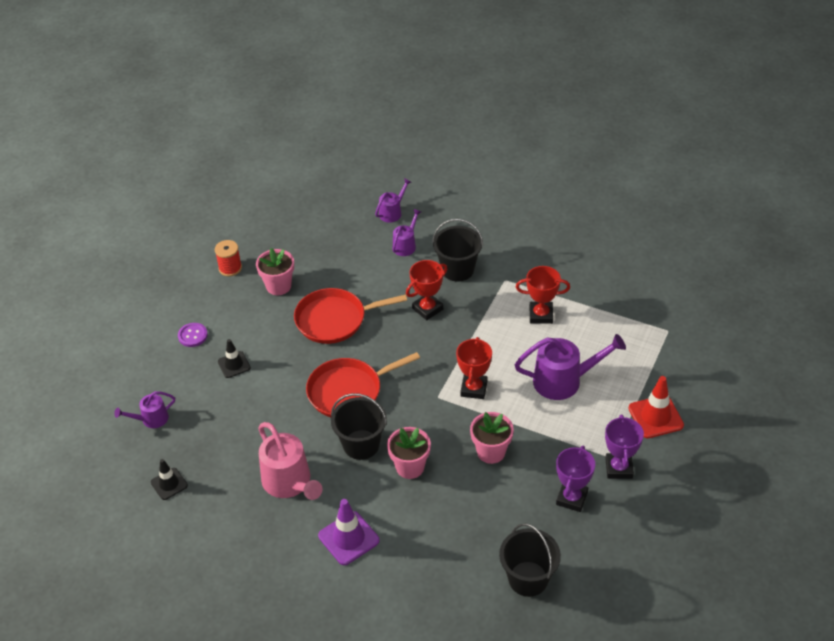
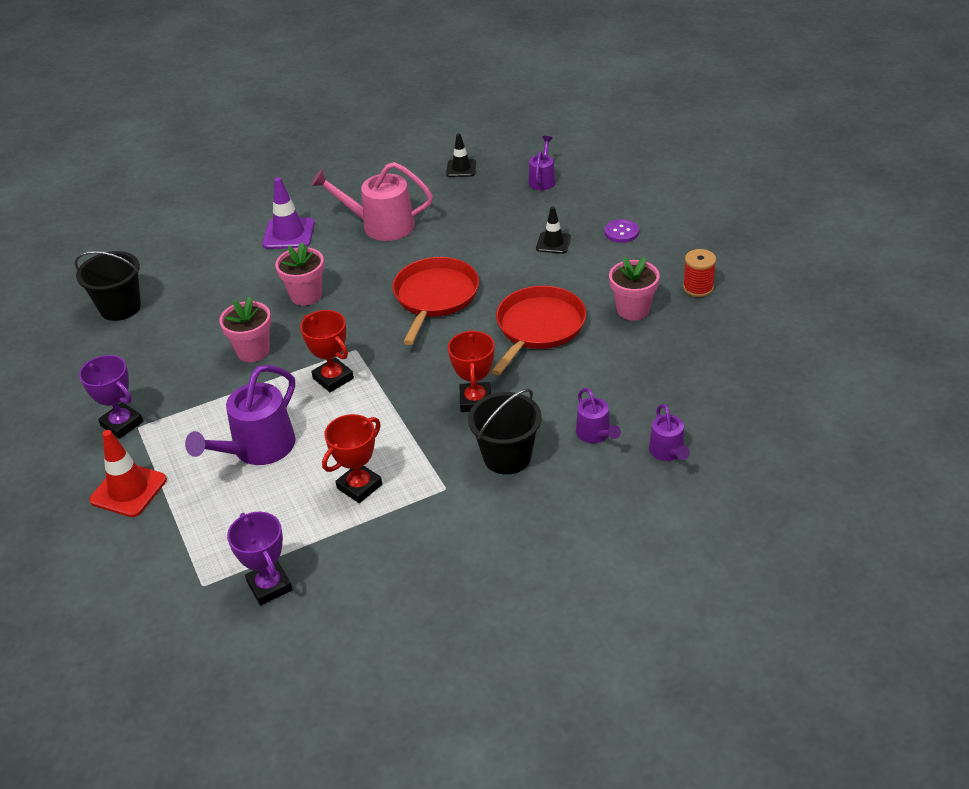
camera: 130 degrees right, 5 degrees down
(361, 444) = (366, 278): black bucket -> none
(571, 498) = (142, 374): purple trophy -> purple trophy (269, 586)

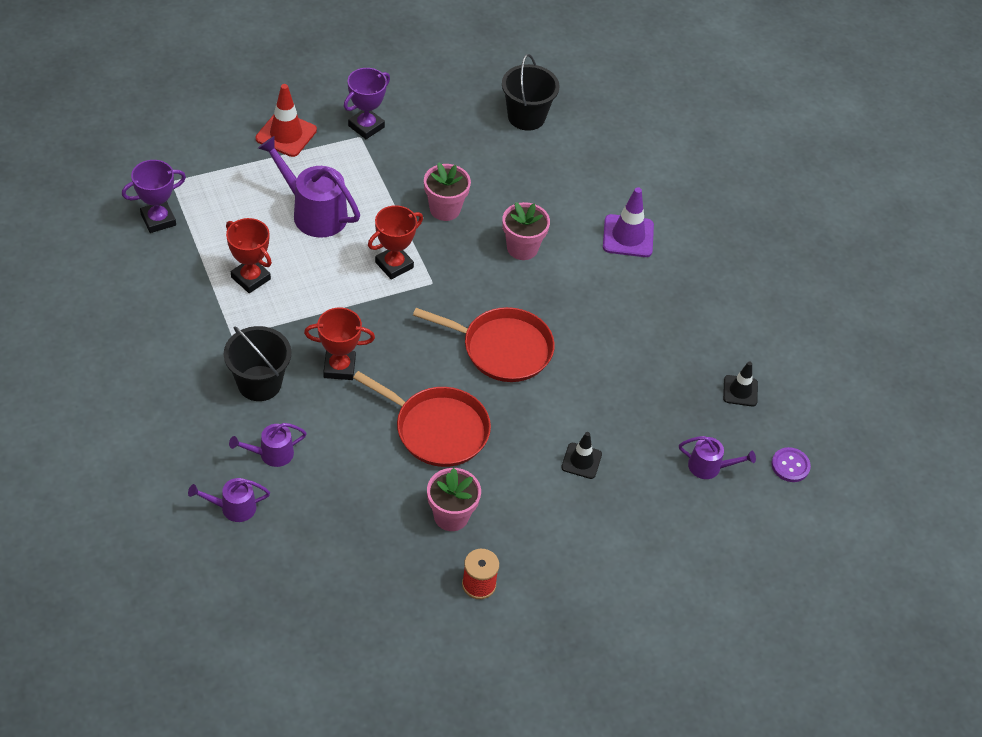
camera: 85 degrees right, 10 degrees up
(380, 225) = (634, 311): pink watering can -> none
(621, 232) = (593, 529): purple button -> purple button (790, 465)

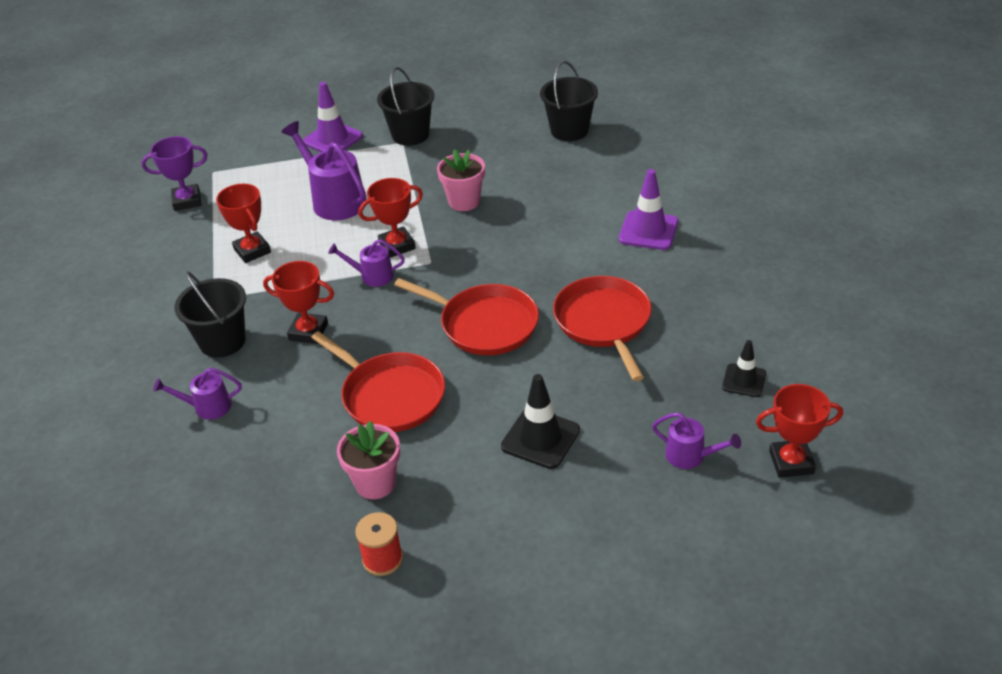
camera: 20 degrees right, 10 degrees down
(233, 508) = (146, 455): purple watering can -> purple watering can (372, 276)
(286, 134) = (333, 139): red traffic cone -> purple traffic cone
(366, 126) = (410, 135): purple trophy -> black bucket
(522, 248) = (533, 237): pink flower pot -> none
(581, 461) = (540, 438): black traffic cone -> black traffic cone, size x1.57
(609, 340) = (604, 322): none -> red pan
(790, 465) = (791, 462): purple button -> red trophy

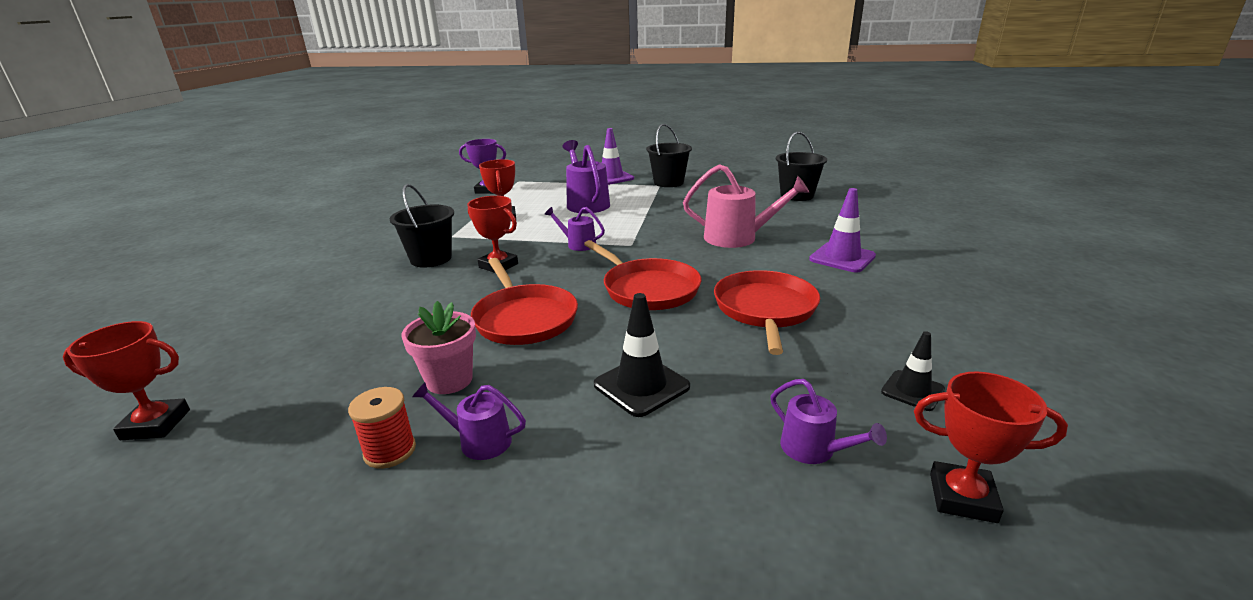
camera: 20 degrees right, 15 degrees down
(207, 407) = (375, 293): purple watering can -> purple watering can (478, 441)
(397, 246) = (612, 232): red trophy -> red trophy (156, 424)
(464, 201) = (684, 218): pink flower pot -> none
(536, 223) = (738, 238): none -> pink watering can

